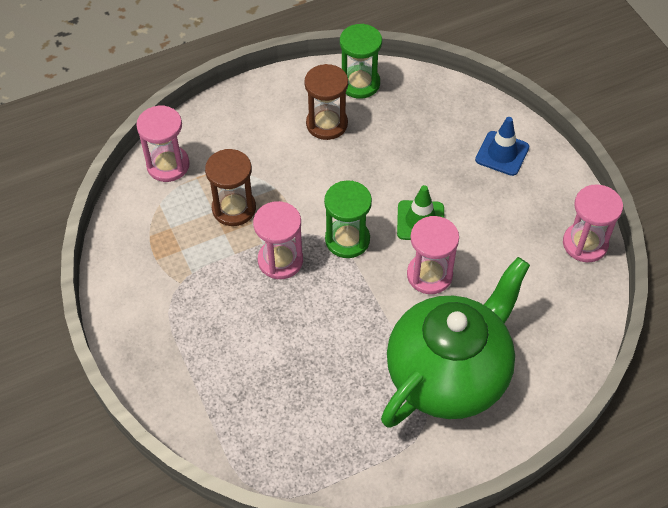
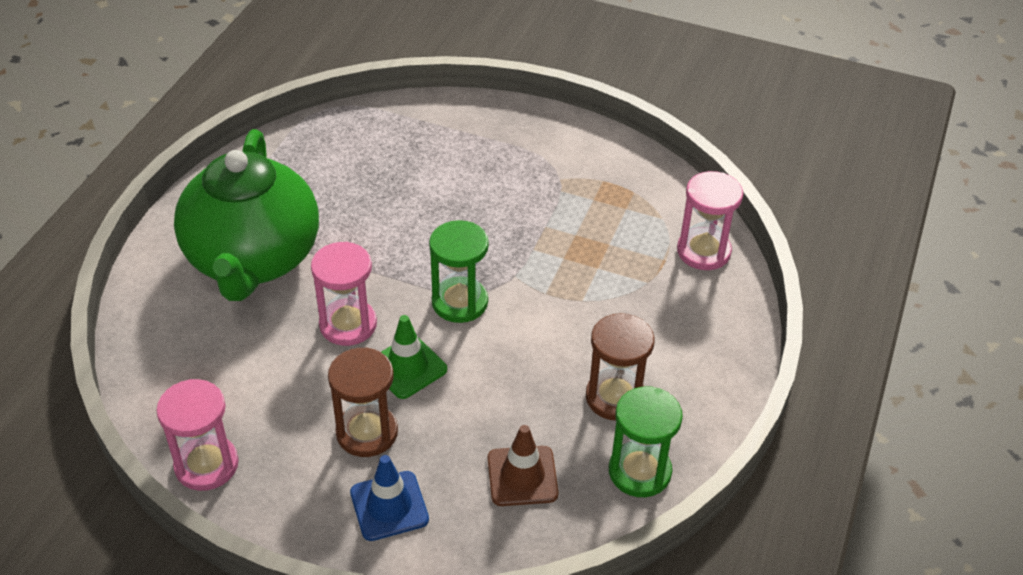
camera: 135 degrees right, 10 degrees down
(234, 208) = (595, 258): brown hourglass -> brown hourglass (367, 432)
(280, 260) = (499, 246): pink hourglass -> none
(419, 121) = (522, 476): none -> brown traffic cone

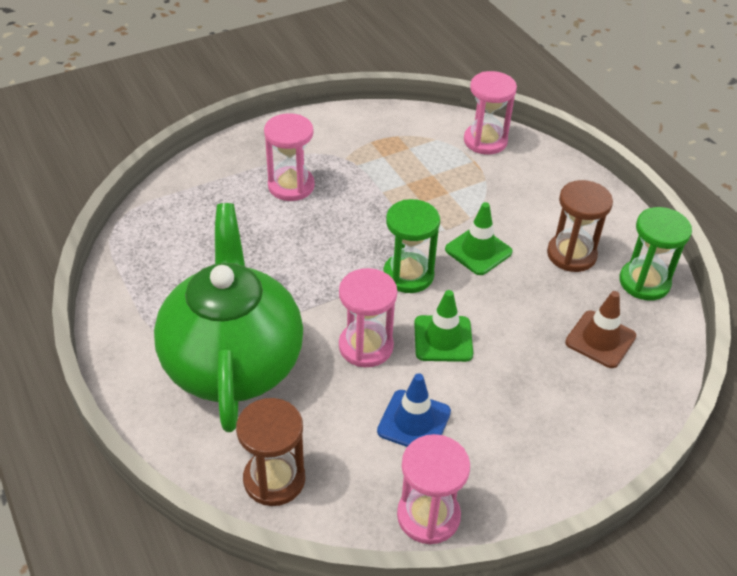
camera: 50 degrees left, 0 degrees up
(253, 260) = (233, 362): green teapot -> green teapot turned 135 degrees counterclockwise
(367, 432) = (485, 398): brown hourglass -> brown hourglass (274, 479)
(389, 506) = (567, 426): blue traffic cone -> blue traffic cone (414, 421)
(484, 169) = (291, 186): none -> pink hourglass
(543, 330) = (478, 251): none -> green traffic cone

